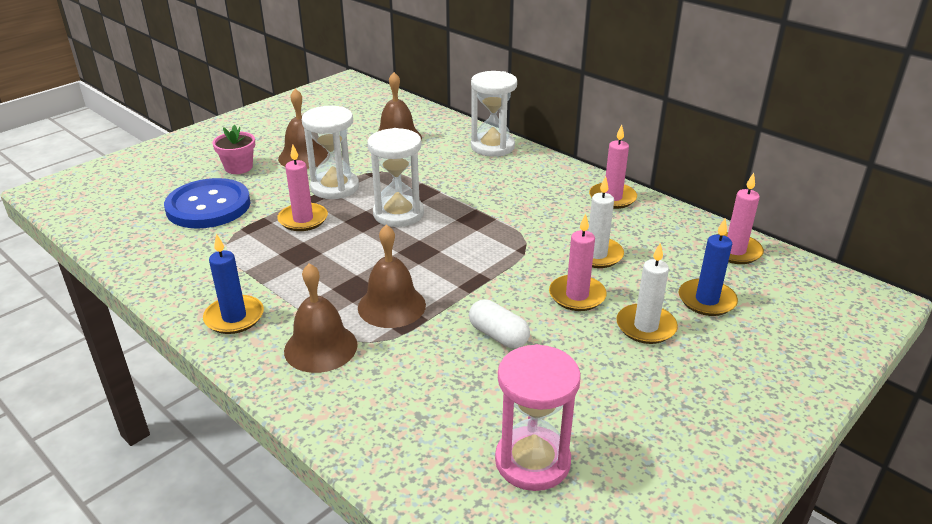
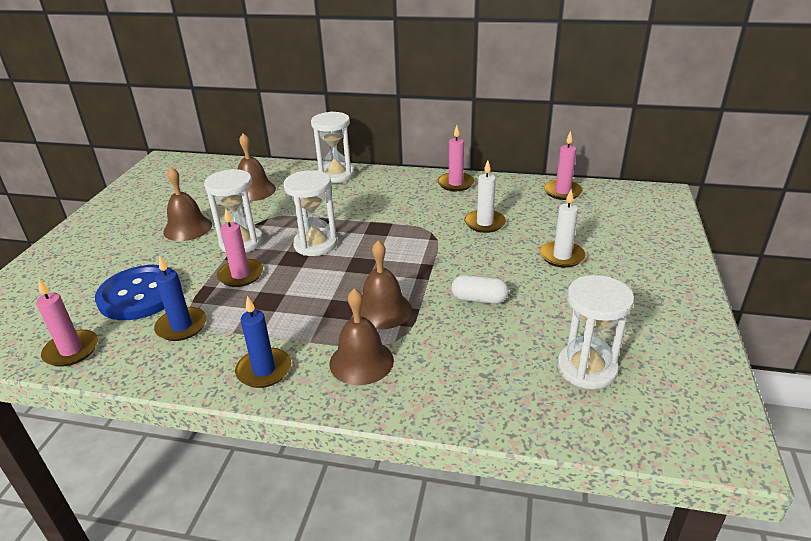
camera: 30 degrees left, 0 degrees up
(238, 167) = (134, 255): pink flower pot -> none
(532, 461) = (586, 368): pink hourglass -> white hourglass
(577, 295) = (500, 253): pink candle -> pink candle (71, 350)
(706, 300) = (578, 227): blue candle -> blue candle (181, 326)

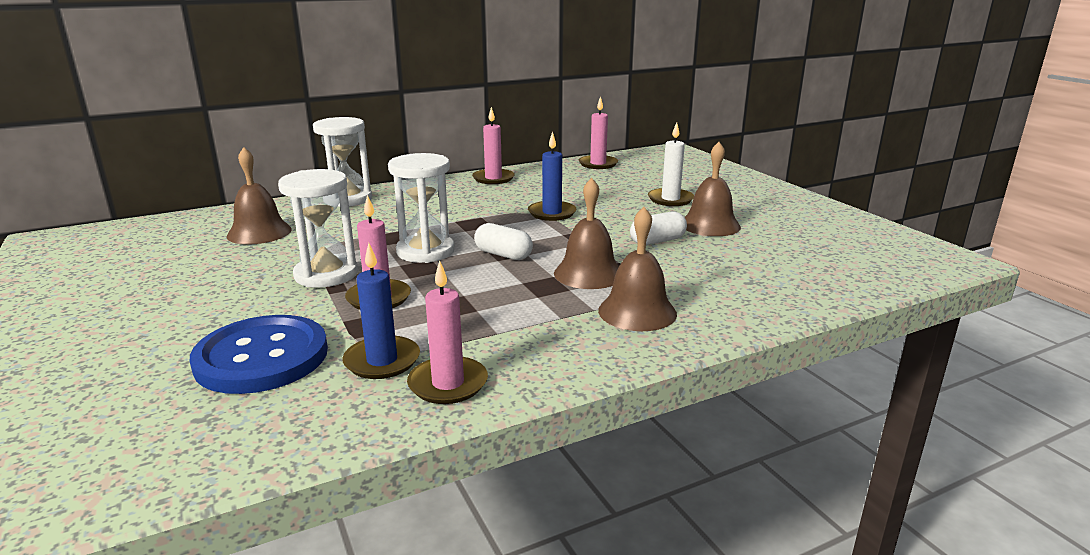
camera: 40 degrees left, 10 degrees down
(71, 350) = (250, 442): pink candle -> pink candle (448, 384)
(187, 228) = (220, 284): brown bell -> brown bell (710, 225)
(264, 370) = (554, 354): blue candle -> blue candle (552, 213)
(355, 267) = (503, 255): none -> white capsule
(484, 223) = (570, 196): white candle -> none
(586, 368) = (807, 253): white hourglass -> none

